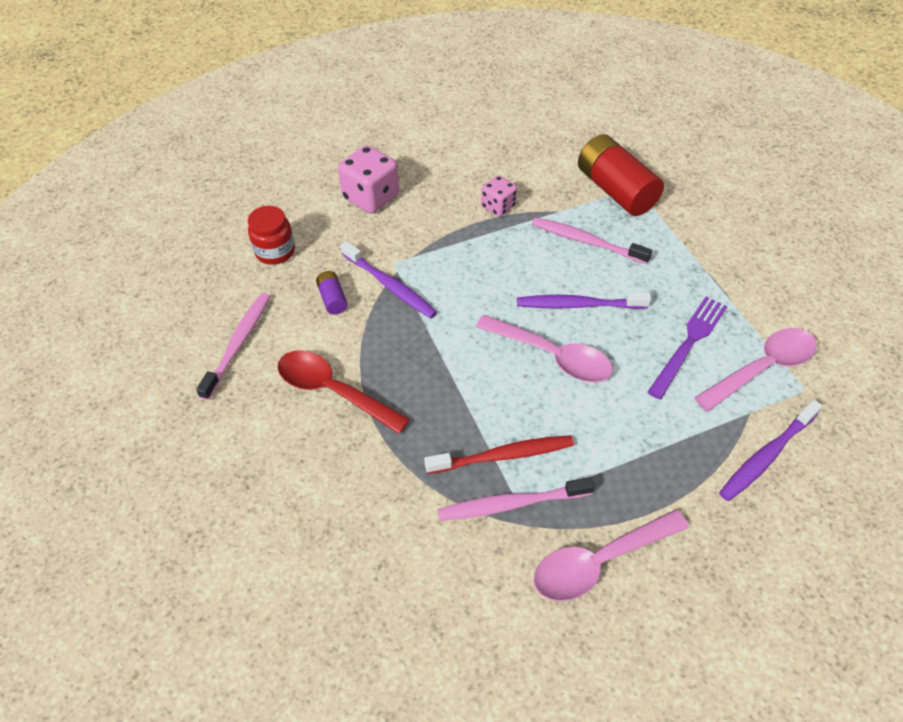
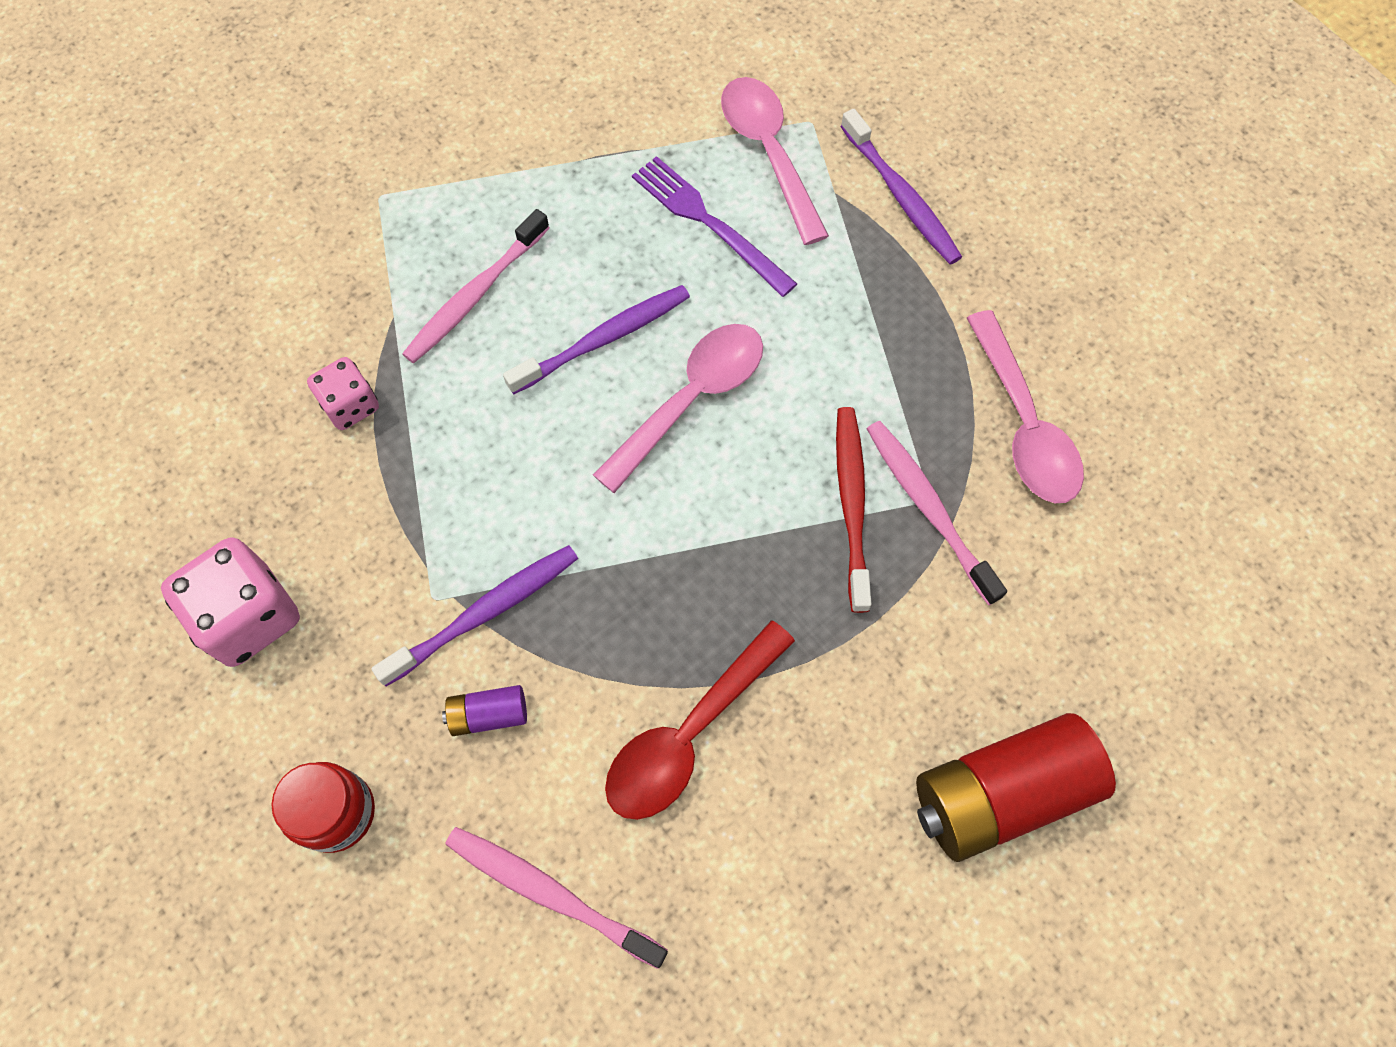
camera: 80 degrees left, 15 degrees up
(512, 504) = (929, 509): pink toothbrush -> pink toothbrush turned 150 degrees clockwise
(579, 305) = (603, 340): purple toothbrush -> purple toothbrush turned 135 degrees counterclockwise
(616, 190) = (375, 224): red battery -> red battery (1000, 793)

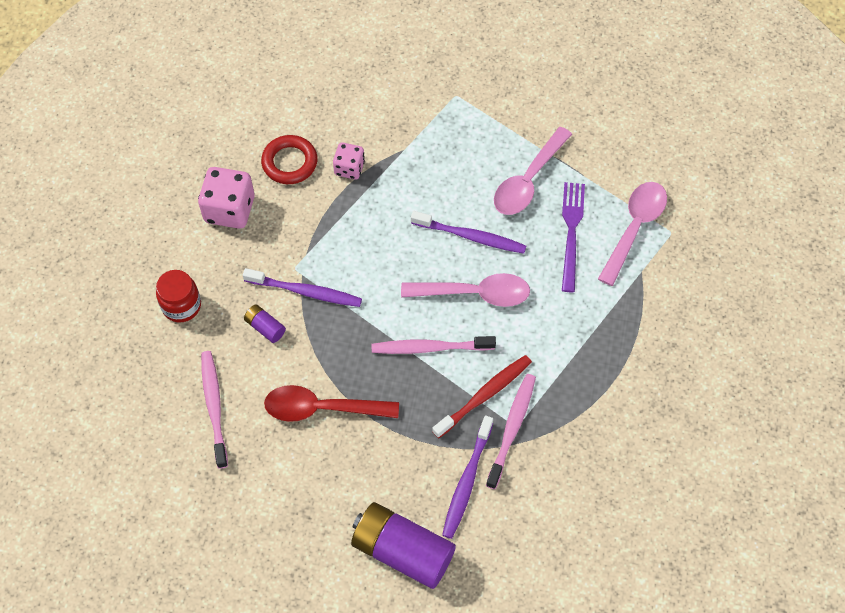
camera: 50 degrees right, 5 degrees down
(260, 475) = (289, 162): none -> red ring
(475, 295) = (444, 171): pink toothbrush -> pink toothbrush (430, 348)
(901, 196) = (668, 301): purple toothbrush -> purple toothbrush (467, 481)
(1000, 793) = (402, 551): red battery -> purple battery
(1023, 424) = (593, 440): pink spoon -> pink spoon (528, 180)

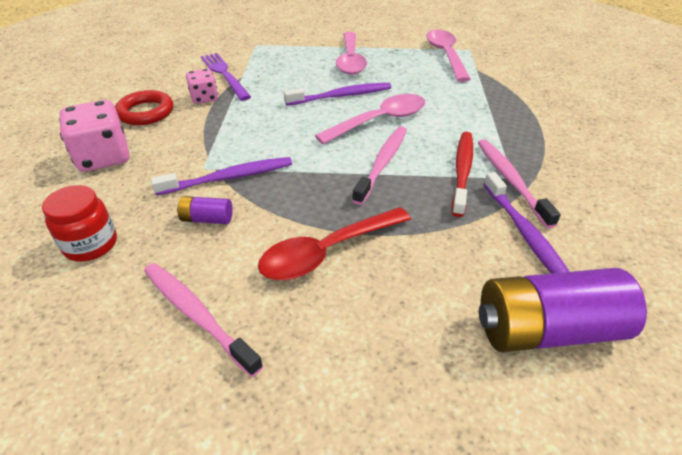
camera: 35 degrees left, 20 degrees down
(430, 348) = (382, 163): pink toothbrush -> pink toothbrush turned 150 degrees clockwise
(571, 232) = (409, 70): purple fork -> purple fork (224, 74)

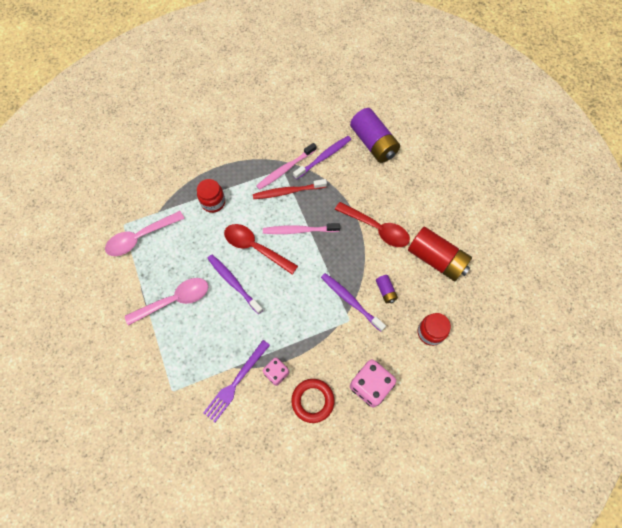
camera: 115 degrees left, 25 degrees up
(197, 315) = (436, 259): pink toothbrush -> red battery
(380, 121) = (255, 248): pink spoon -> red spoon
(473, 105) = (213, 202): none -> red jar

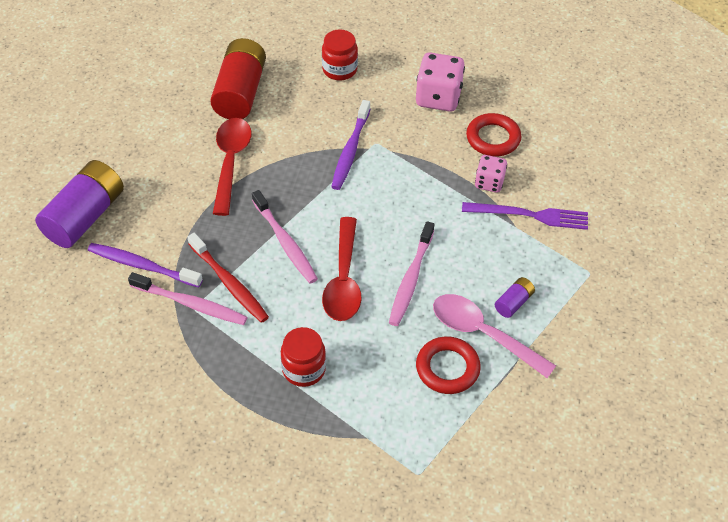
camera: 120 degrees left, 15 degrees down
(140, 237) = (423, 435): pink spoon -> none
(167, 270) = (447, 368): none -> red ring
(234, 283) = (411, 279): purple toothbrush -> pink toothbrush
(385, 291) = (315, 123): purple battery -> purple battery (513, 303)

